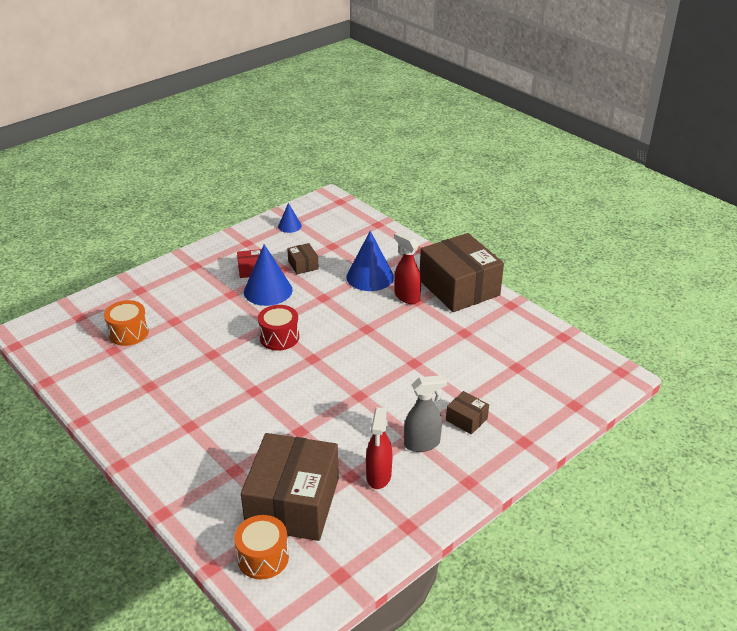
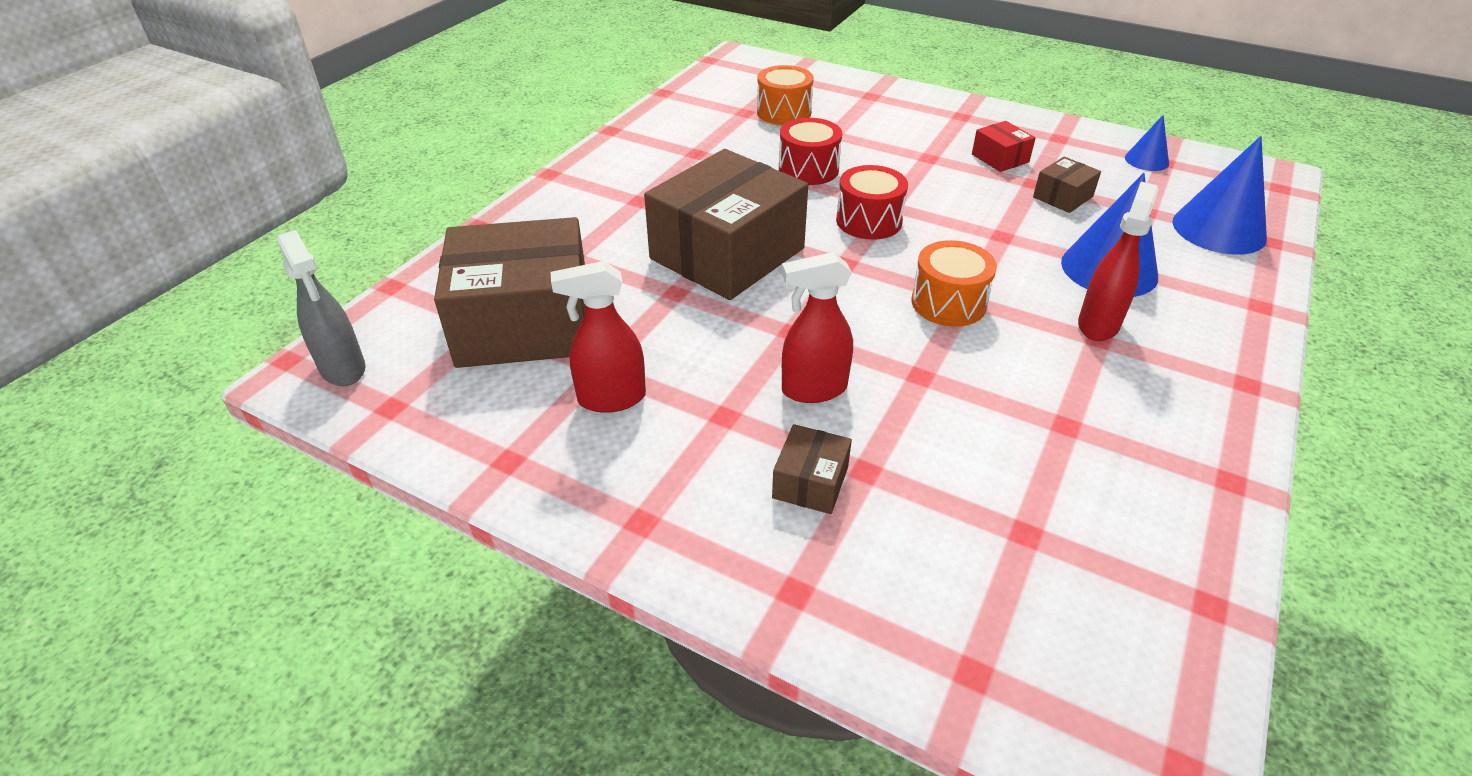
camera: 70 degrees right, 5 degrees up
(208, 343) = (808, 169): none -> red drum
(263, 557) = (415, 324): orange drum -> orange drum (948, 303)
(268, 290) = (967, 183): blue cone -> blue cone (1219, 229)
(407, 400) = (813, 389): none -> red spray bottle
(422, 444) = (713, 434): grey spray bottle -> grey spray bottle (343, 369)
(459, 288) = (1202, 387): brown box -> brown box (727, 253)

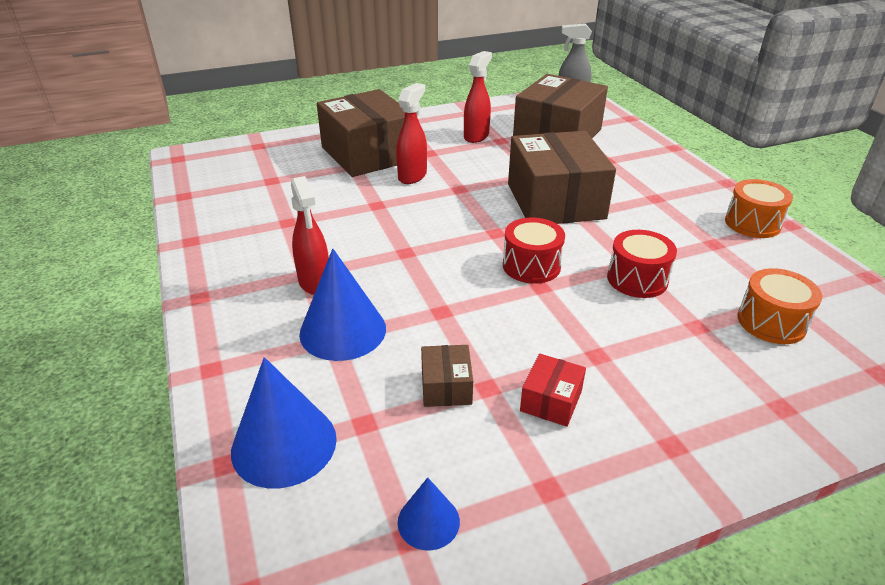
camera: 130 degrees right, 5 degrees down
(810, 482) = (368, 154): brown box -> brown box, size x2.36
(948, 303) = (411, 244): orange drum -> orange drum (752, 223)
(1000, 158) = (551, 401): red box -> red box turned 75 degrees counterclockwise

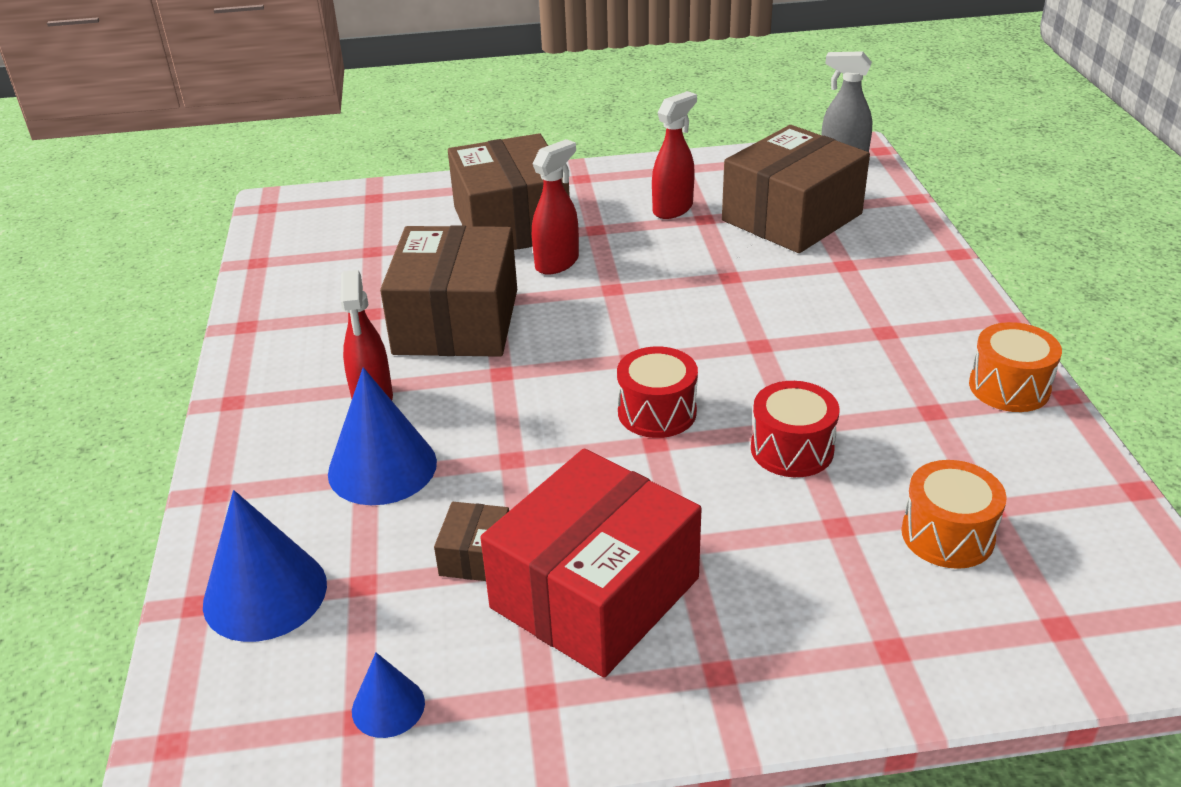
camera: 15 degrees right, 0 degrees up
(551, 401) = (595, 593): red box -> red box, size x2.36
(555, 201) = (736, 321): brown box -> brown box (456, 321)

